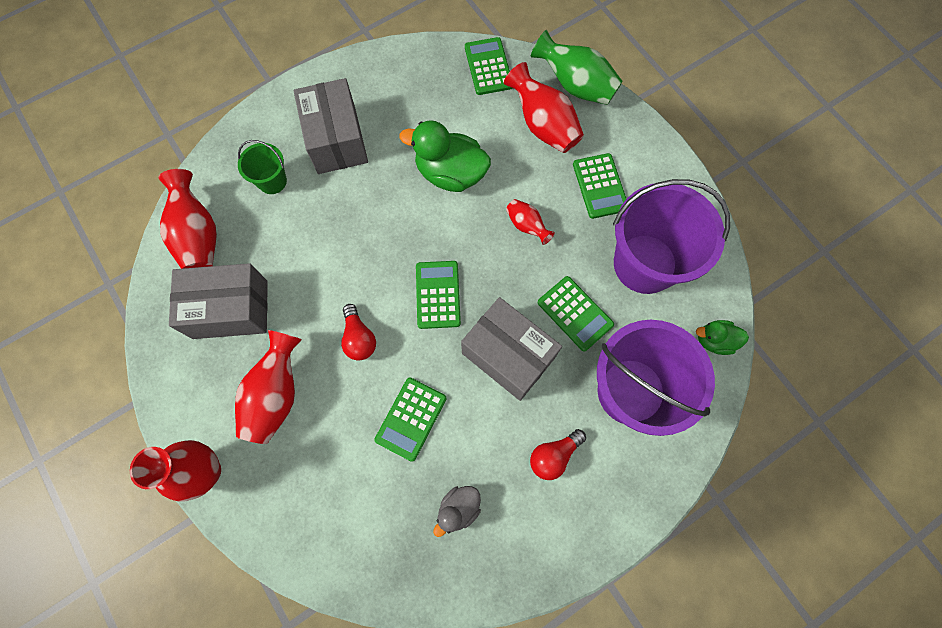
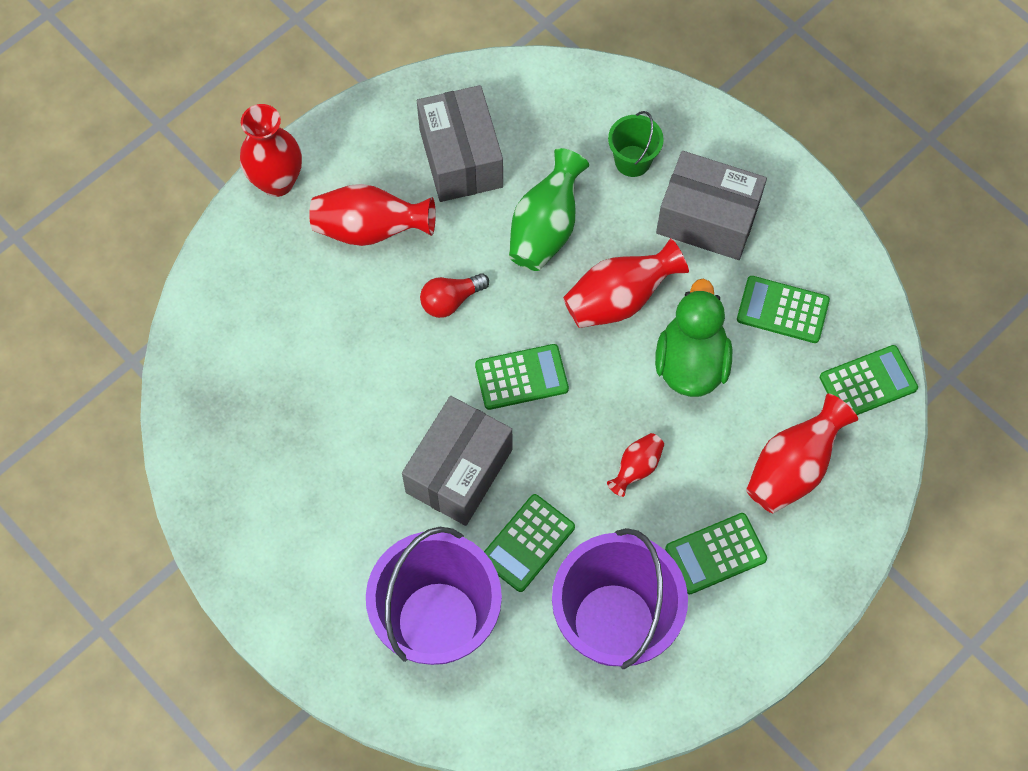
camera: 80 degrees right, 5 degrees down
(198, 235) = (545, 101): red vase -> red vase (619, 299)
(336, 140) = (707, 219): grey box -> grey box turned 45 degrees clockwise
(411, 419) = (365, 375): green calculator -> green calculator (782, 310)
(458, 509) = (272, 444): grey duck -> none
(553, 456) = (346, 540): red light bulb -> none
(575, 85) = (868, 502): green vase -> green vase (546, 228)
(714, 340) = (523, 723): green duck -> none

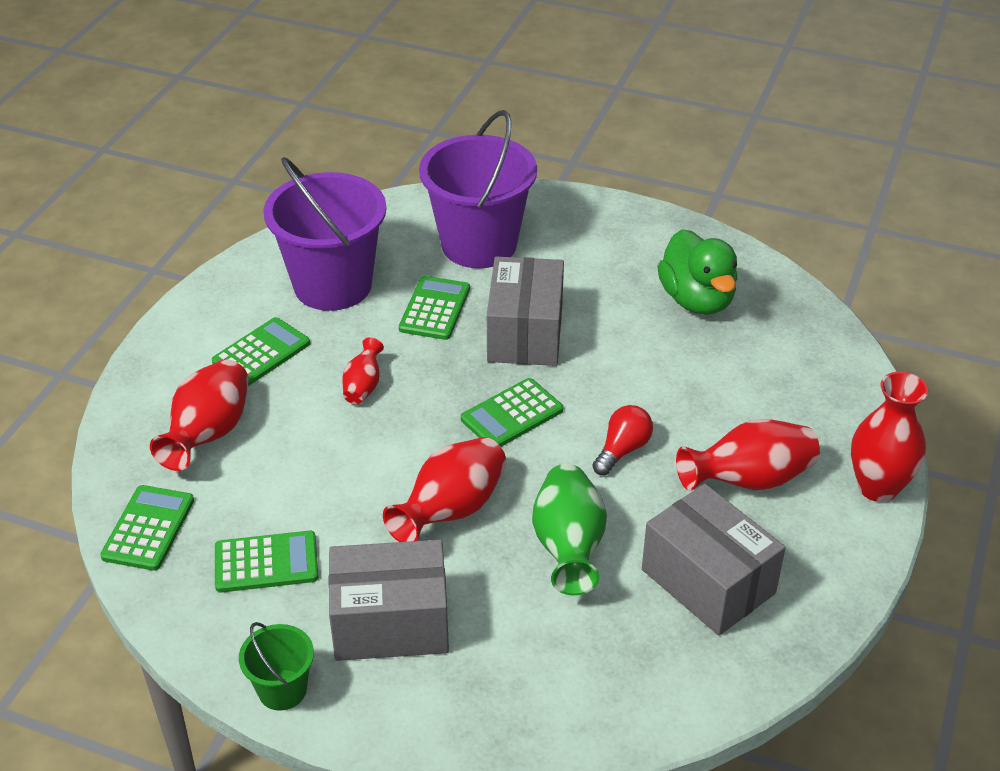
camera: 155 degrees right, 25 degrees down
(632, 161) = (511, 653): green bucket -> green bucket (282, 690)
(691, 363) = (348, 482): green duck -> green duck (697, 300)
(868, 383) = (148, 528): green calculator -> green calculator turned 150 degrees clockwise

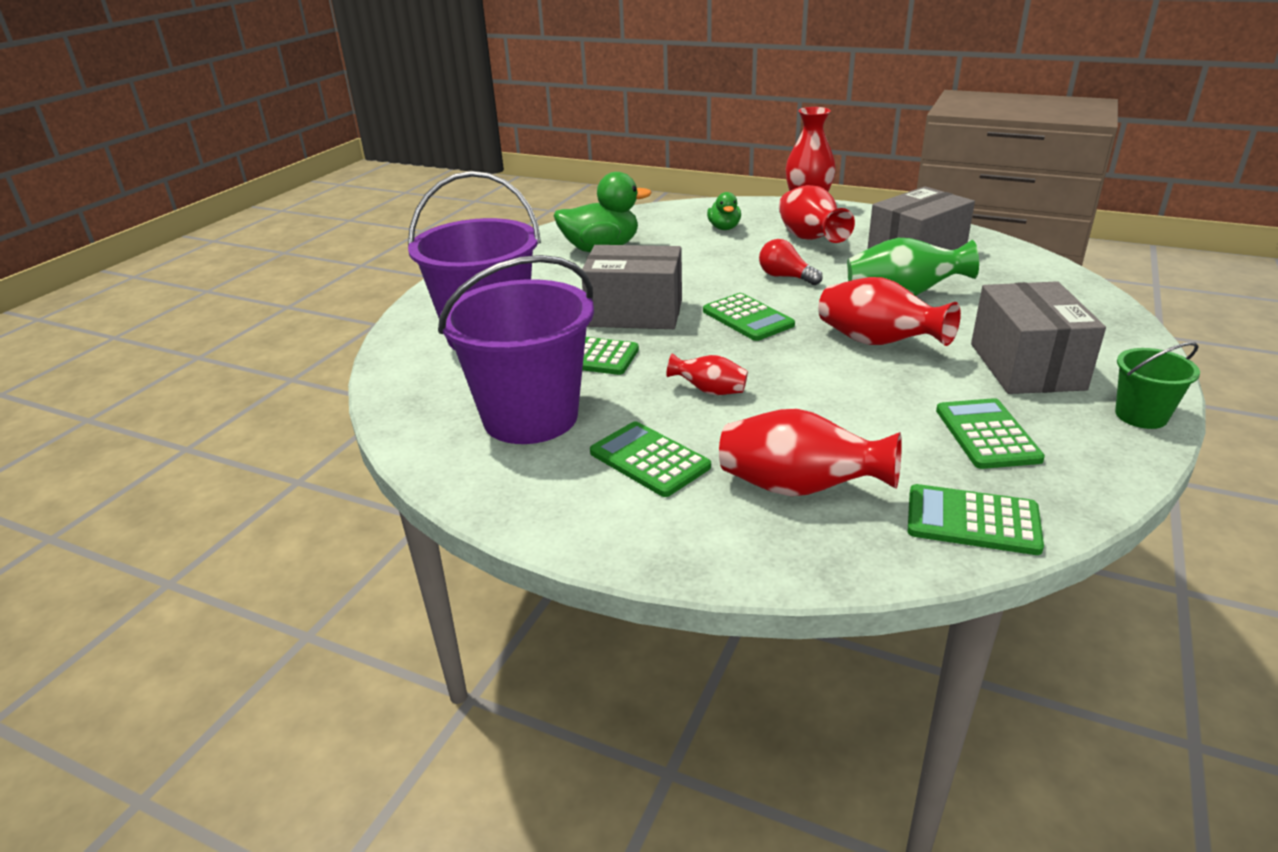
camera: 85 degrees left, 10 degrees down
(779, 401) = (724, 228): none -> green duck

